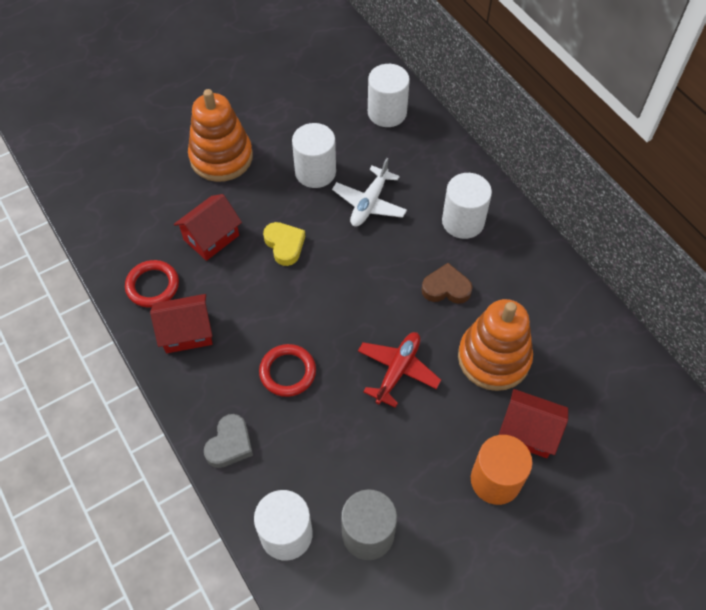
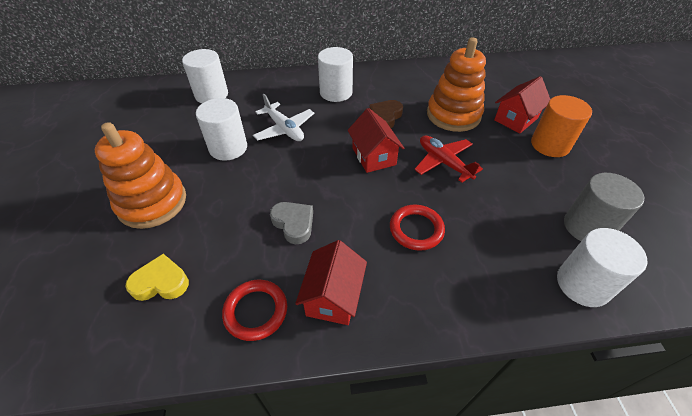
camera: 65 degrees left, 10 degrees down
(211, 237) = (236, 239): red house -> red house (374, 156)
(230, 444) = (478, 299): grey heart -> grey heart (294, 224)
(284, 245) = (285, 189): yellow heart -> yellow heart (161, 282)

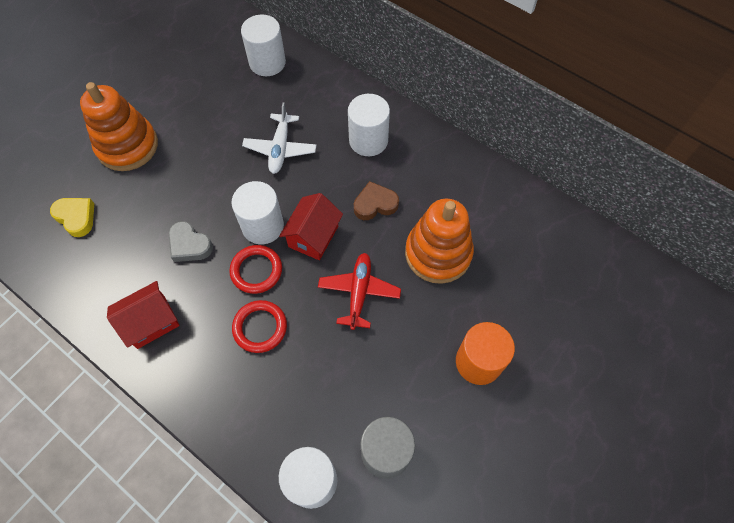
camera: 45 degrees right, 15 degrees up
(228, 148) = (221, 134): white cylinder -> white cylinder (262, 226)
(256, 311) = (102, 288): red ring -> red ring (256, 270)
(294, 224) = (189, 245): grey heart -> grey heart turned 120 degrees clockwise
(516, 119) = (490, 309): red house -> none

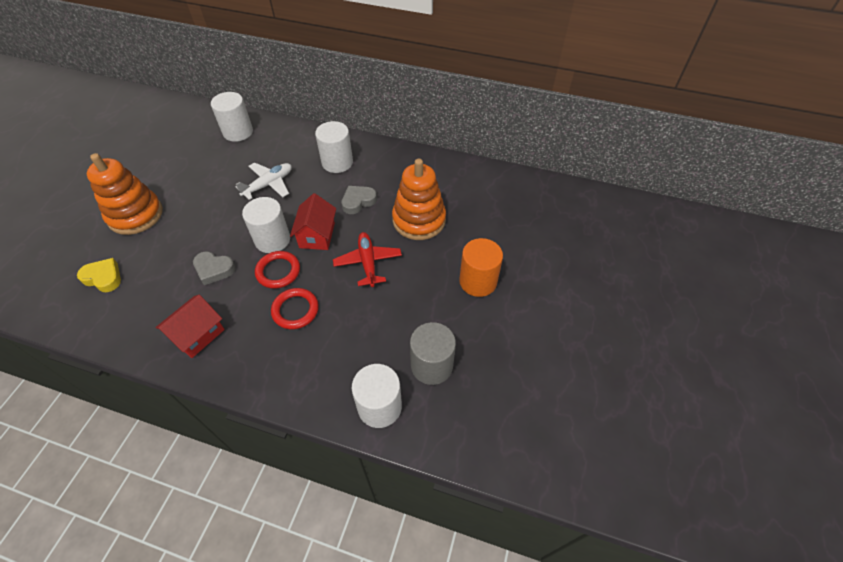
camera: 20 degrees left, 10 degrees down
(280, 148) = (268, 184): white plane -> white plane turned 120 degrees counterclockwise
(375, 204) = (358, 201): brown heart -> grey heart

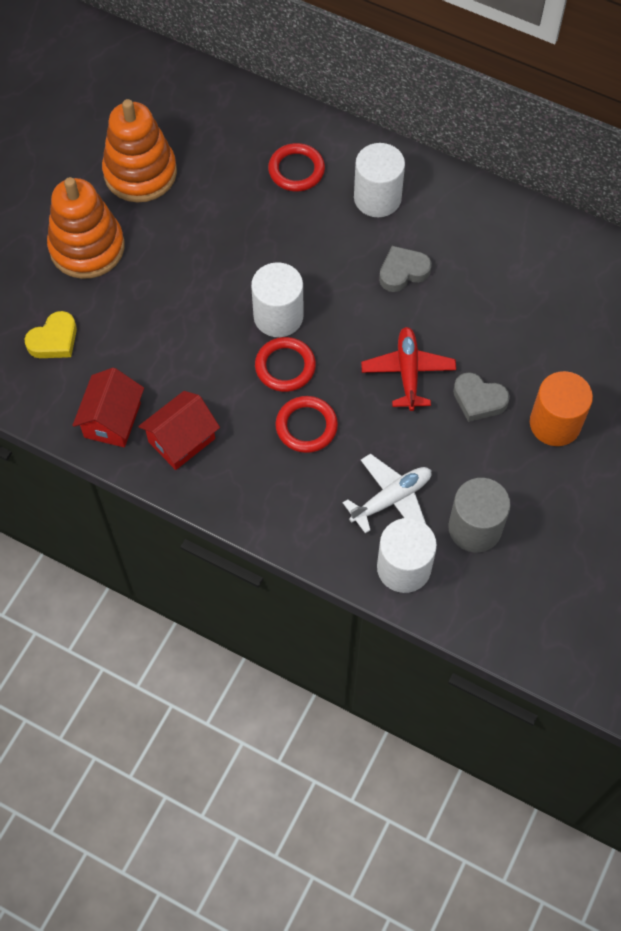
camera: 10 degrees right, 10 degrees up
(103, 277) = (54, 340): yellow heart -> yellow heart turned 105 degrees clockwise
(214, 269) = (199, 350): grey heart -> grey heart (478, 400)
(238, 132) = (228, 119): white cylinder -> none
(268, 184) = (274, 223): white plane -> white plane (391, 499)
(283, 154) = (296, 170): none -> red ring
(317, 235) = (340, 319): red house -> red house (112, 420)
(419, 220) = (487, 316): orange stacking toy -> orange stacking toy (140, 173)

